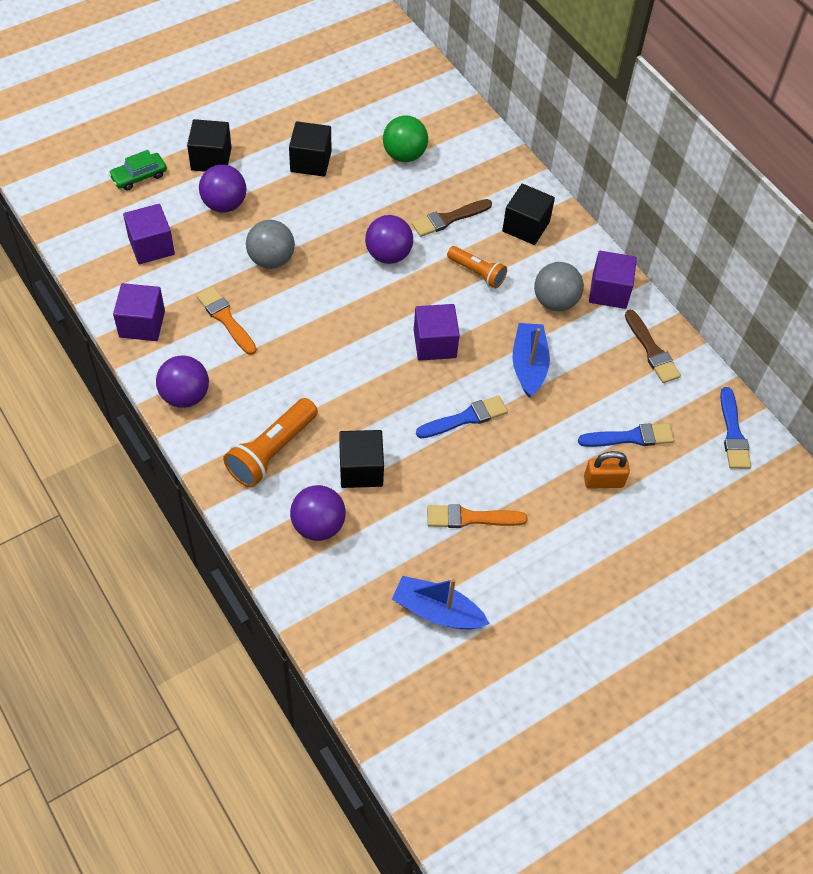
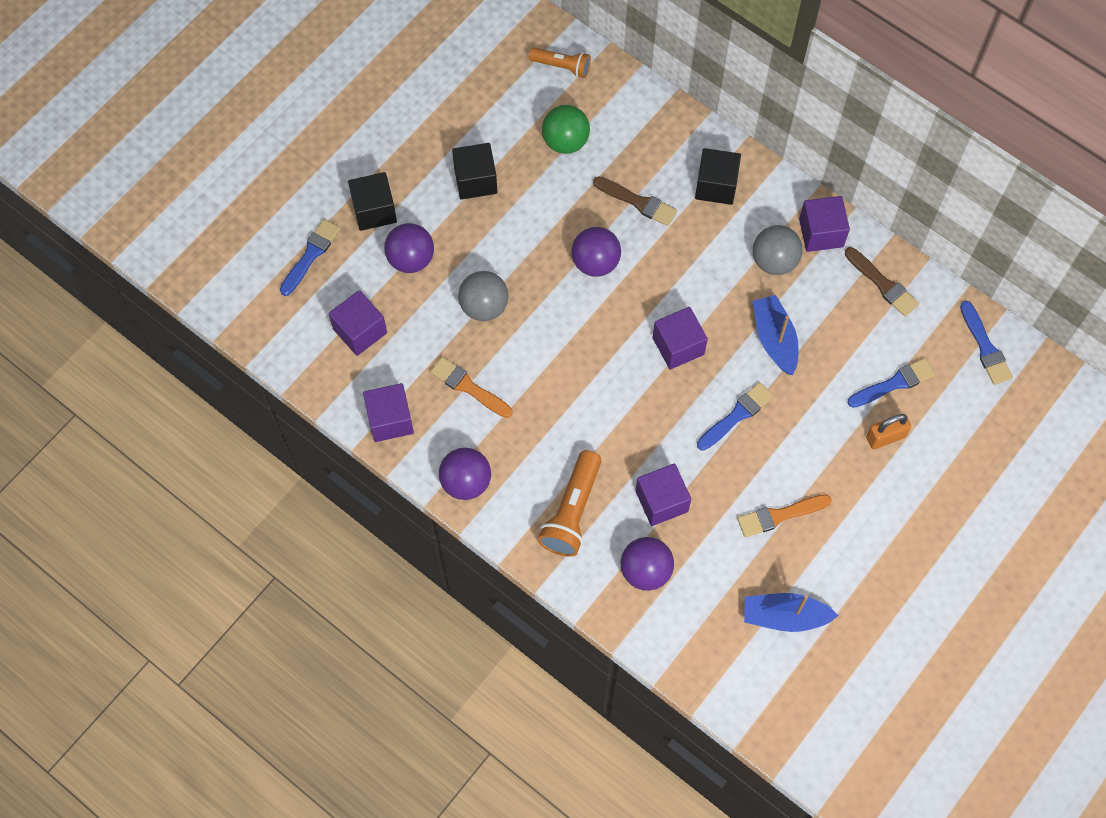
camera: 15 degrees left, 10 degrees up
(139, 176) = (311, 255): green car -> blue brush
(361, 469) = (661, 501): black cube -> purple cube
(448, 219) = (638, 202): brown brush -> brown brush turned 105 degrees counterclockwise
(477, 272) = (688, 254): orange flashlight -> orange flashlight (562, 66)

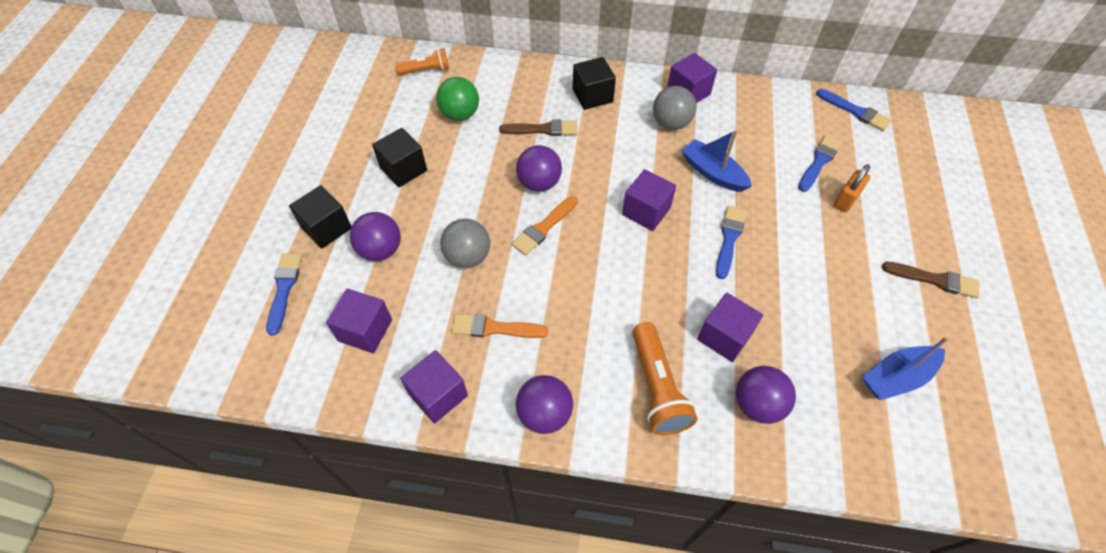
camera: 30 degrees left, 10 degrees down
(780, 515) = (823, 297): orange brush -> orange brush (544, 227)
(883, 284) = (755, 104): brown brush -> brown brush (934, 280)

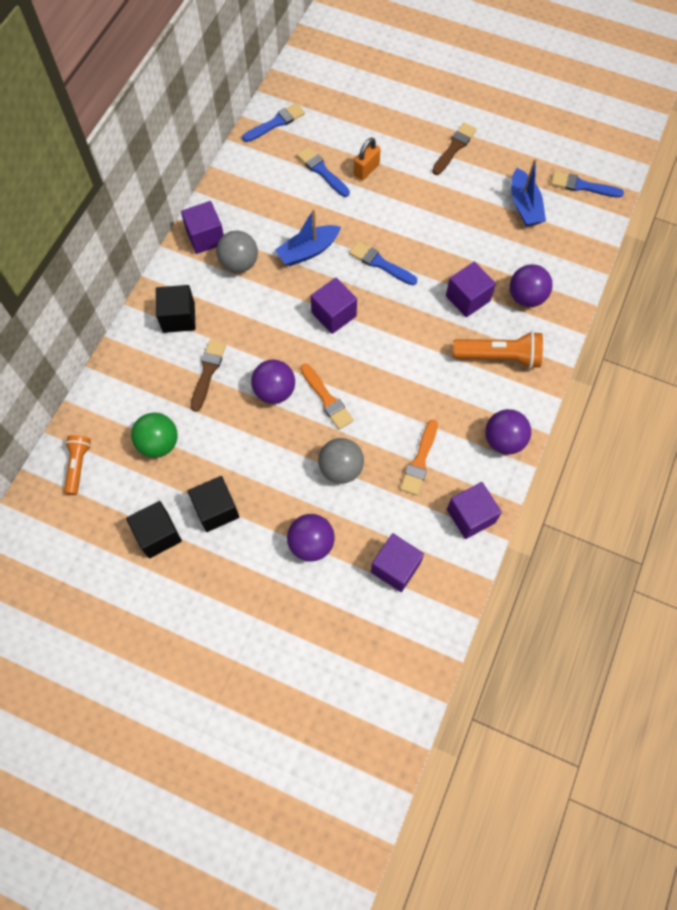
camera: 75 degrees left, 10 degrees up
(284, 289) = (331, 637): blue brush -> blue brush (582, 186)
(326, 228) = (269, 592): black cube -> black cube (158, 535)
(846, 200) = (366, 169): orange padlock -> orange padlock turned 75 degrees clockwise

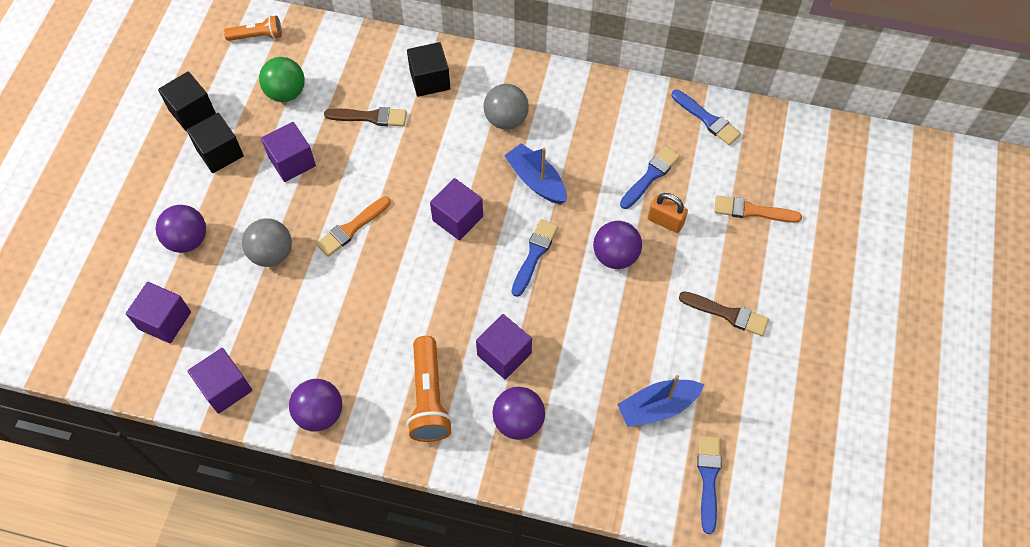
camera: 80 degrees right, 5 degrees down
(205, 237) = (533, 83): purple cube -> purple cube (292, 161)
(274, 391) = (355, 179): purple ball -> purple ball (615, 256)
(420, 461) = (287, 328): orange brush -> orange brush (752, 211)

